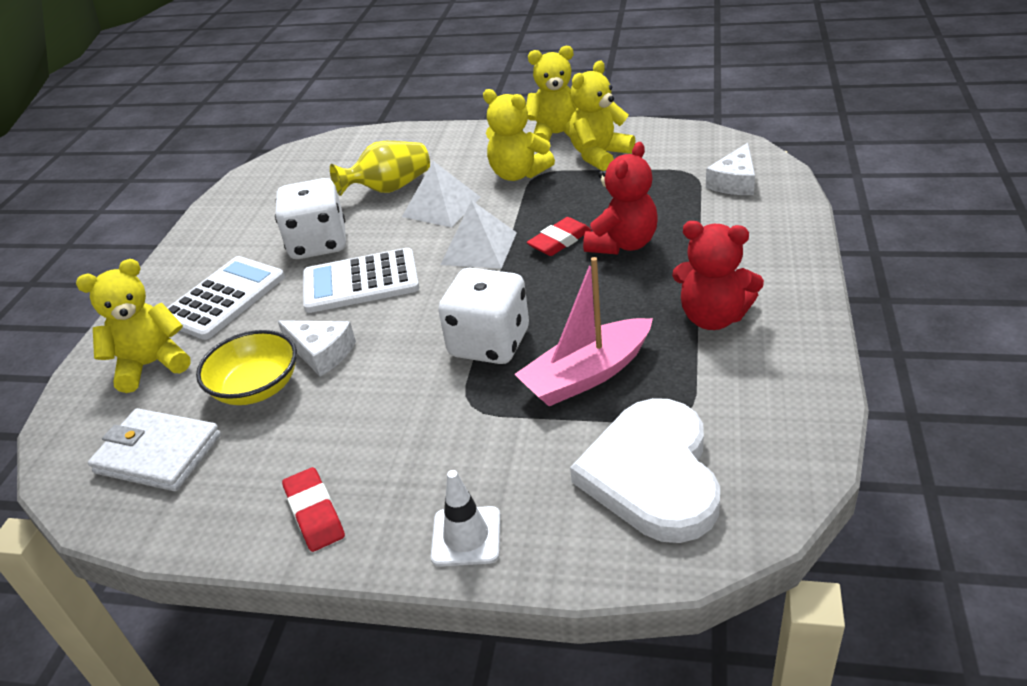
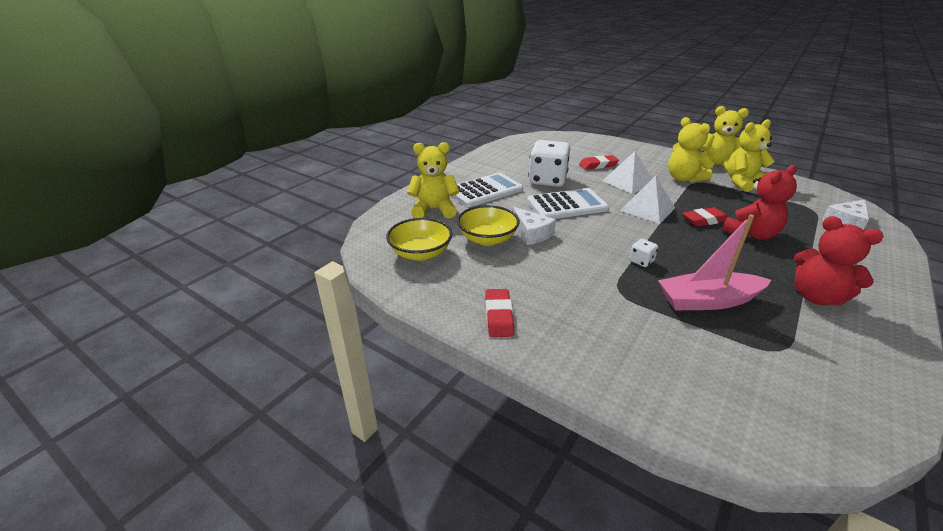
camera: 20 degrees right, 5 degrees down
(158, 454) = (420, 253): white wallet -> yellow bowl
(360, 282) = (566, 205): white calculator -> white calculator turned 150 degrees clockwise
(389, 188) = (598, 165): yellow vase -> red eraser
(466, 536) = (595, 367): white traffic cone -> none
(489, 343) = (641, 261): white dice -> white dice, size x0.42
(652, 474) = (748, 380): white heart -> none

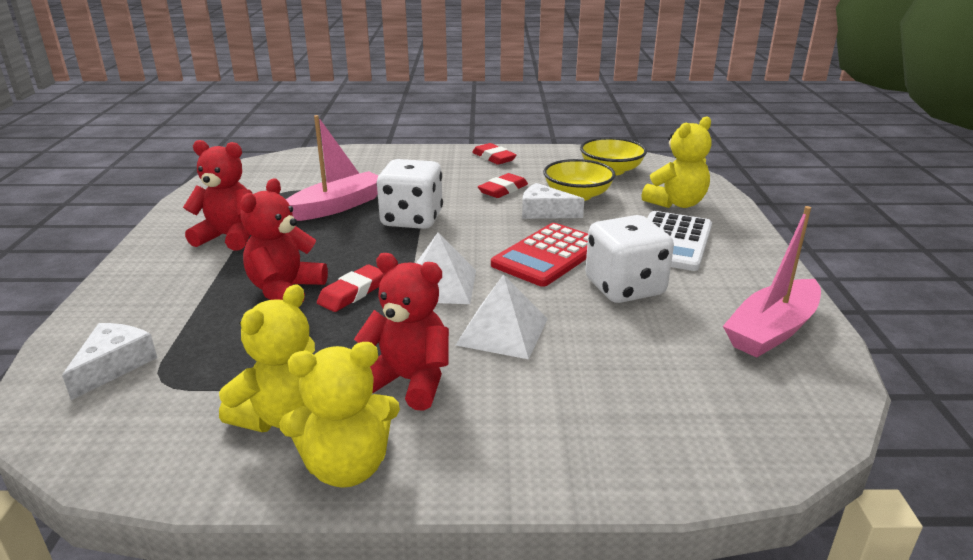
camera: 145 degrees right, 5 degrees down
(512, 153) = (772, 330): none -> pink boat
(566, 205) = (548, 255): white calculator -> red calculator
(598, 165) = (590, 358): red eraser -> red eraser (503, 190)
(641, 261) = (412, 219): white dice -> white dice, size x2.37
(683, 178) = (409, 381): yellow teddy bear -> red teddy bear

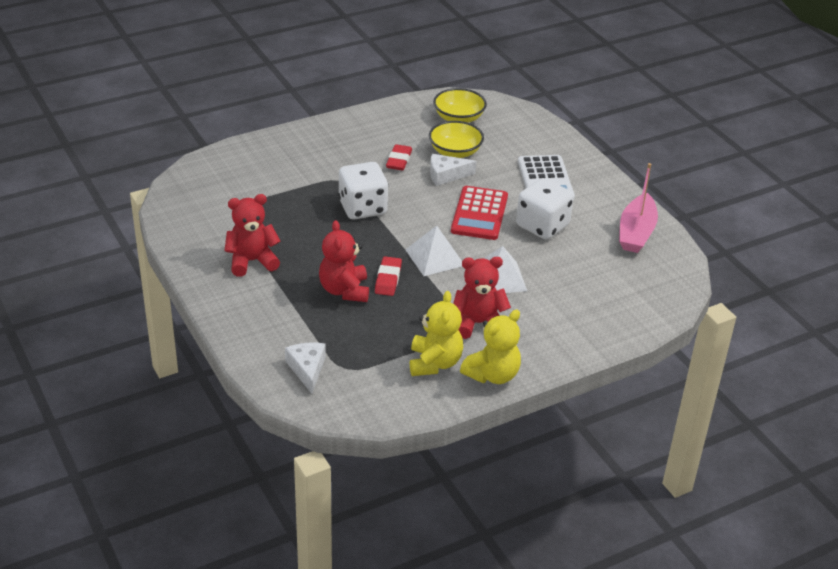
camera: 30 degrees left, 10 degrees up
(337, 206) = (296, 210): pink boat -> none
(493, 158) = (360, 126): red eraser -> none
(676, 203) = (525, 142): yellow teddy bear -> none

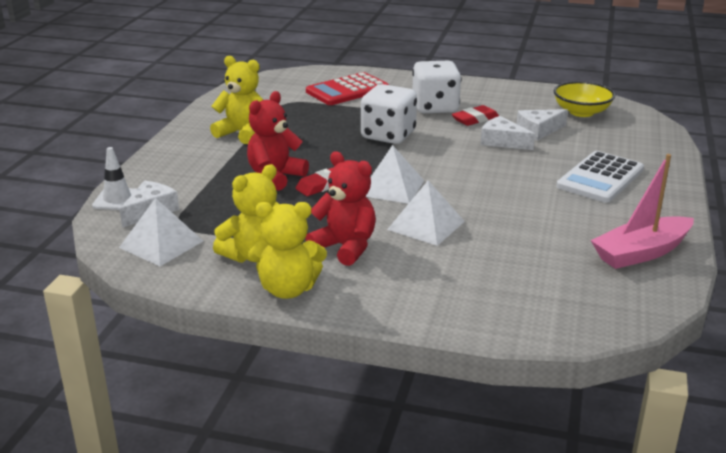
camera: 45 degrees right, 10 degrees down
(252, 261) = (242, 133): red teddy bear -> yellow teddy bear
(266, 374) = (117, 199): none -> white traffic cone
(362, 391) = (161, 244): none -> white pyramid
(455, 152) = (538, 131): yellow bowl -> white cheese
(479, 214) = (488, 176): red calculator -> red calculator (347, 90)
(542, 226) = (538, 207): white dice -> white dice (435, 107)

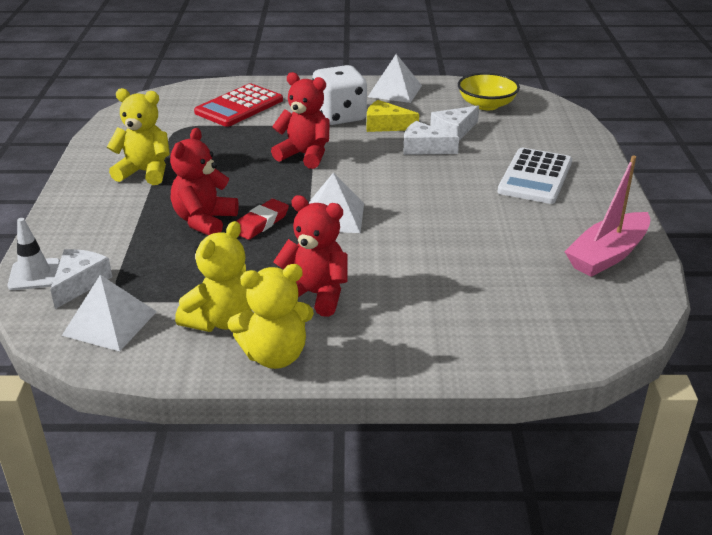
camera: 15 degrees left, 5 degrees up
(388, 135) = (305, 155): white dice -> red teddy bear
(426, 225) = (388, 256): white pyramid -> white pyramid (395, 91)
(475, 119) = (386, 125): red eraser -> yellow cheese

